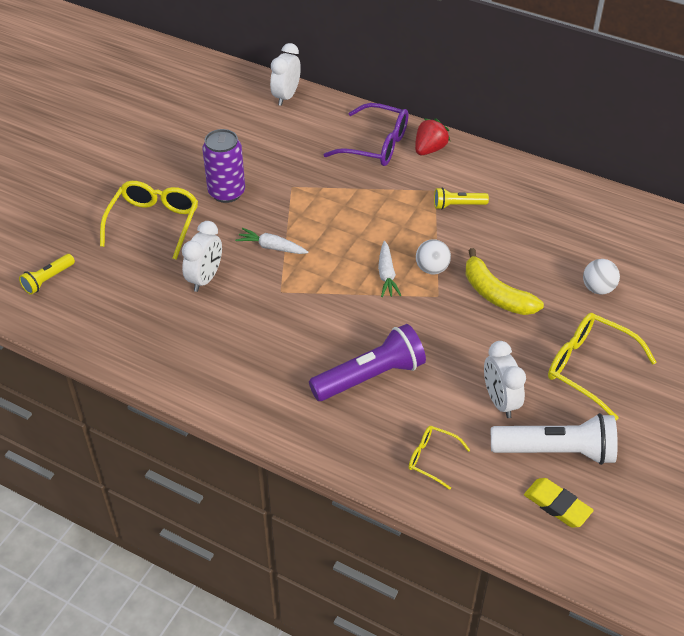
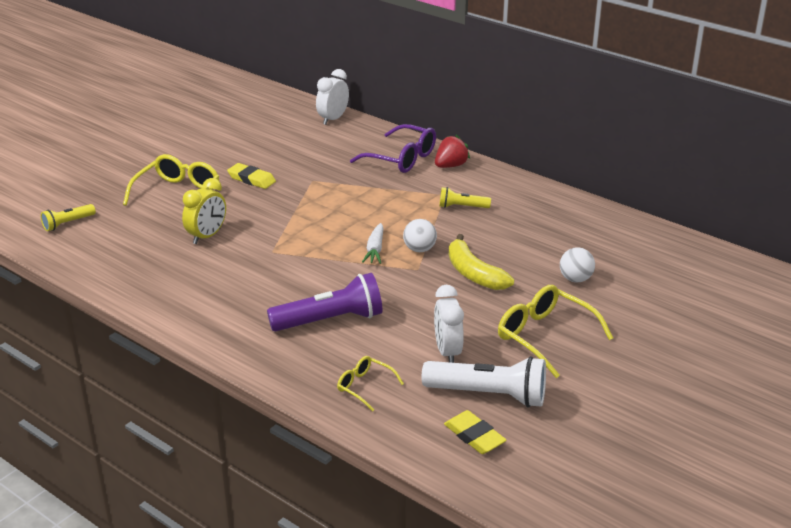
camera: 10 degrees right, 15 degrees down
(205, 278) = (207, 236): white clock -> yellow clock
(226, 192) = (251, 179): purple can -> yellow eraser
(272, 247) = (276, 220): white carrot -> none

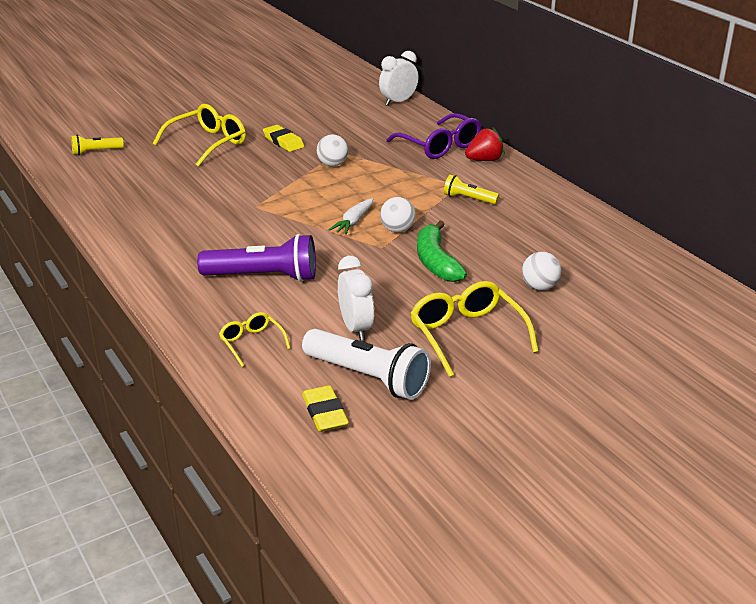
camera: 20 degrees right, 0 degrees up
(207, 236) = (206, 183): yellow clock -> none
(315, 195) = (332, 164): none -> white ball
(447, 352) = (356, 328): white clock -> white clock turned 150 degrees clockwise
(474, 273) = (436, 262): yellow banana -> green banana

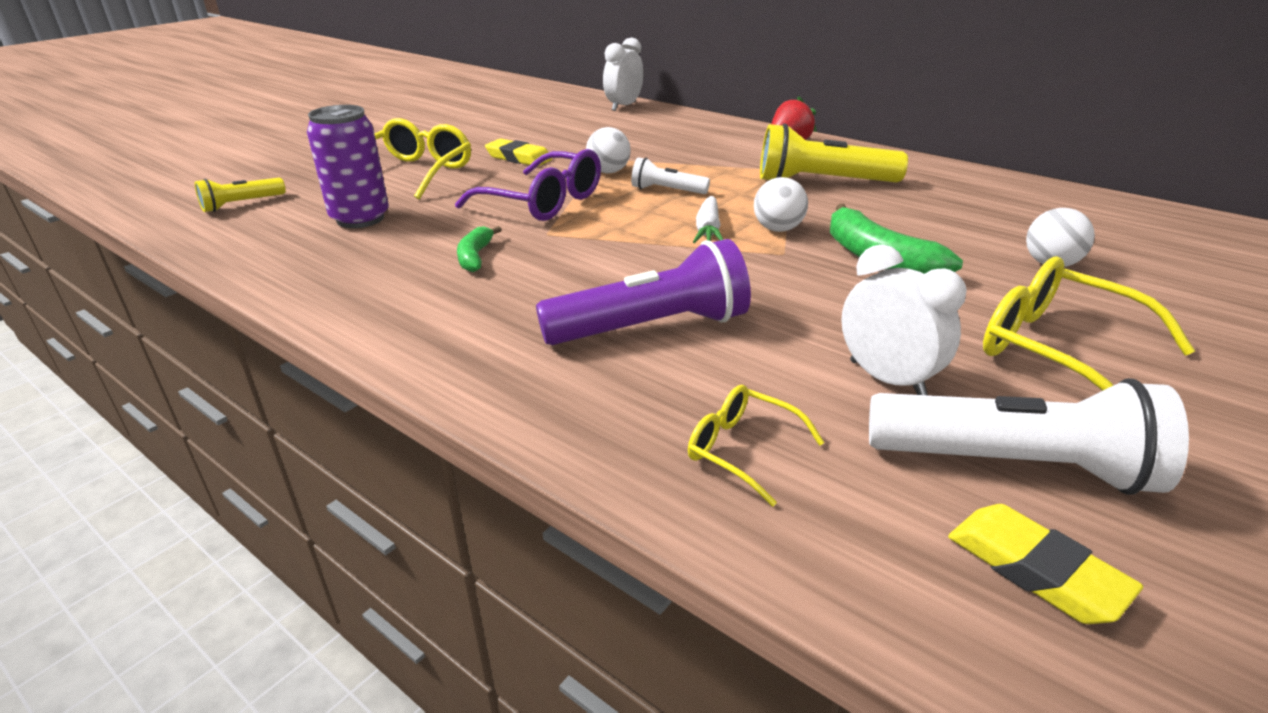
camera: 20 degrees left, 0 degrees up
(156, 175) = (360, 219): none -> purple can
(204, 215) = (475, 257): none -> green banana
(356, 187) = (667, 190): none -> white flashlight
(440, 146) = (721, 138): purple glasses -> purple glasses (544, 202)
(469, 199) = (822, 182): yellow flashlight -> yellow flashlight, size x1.87

